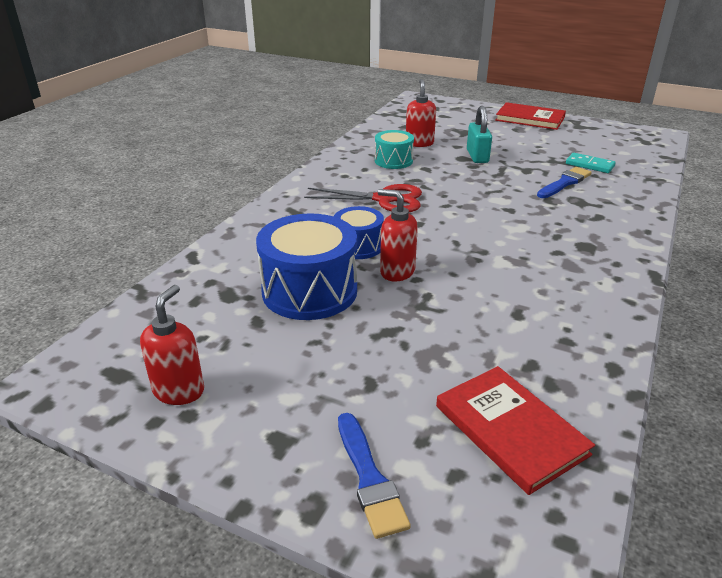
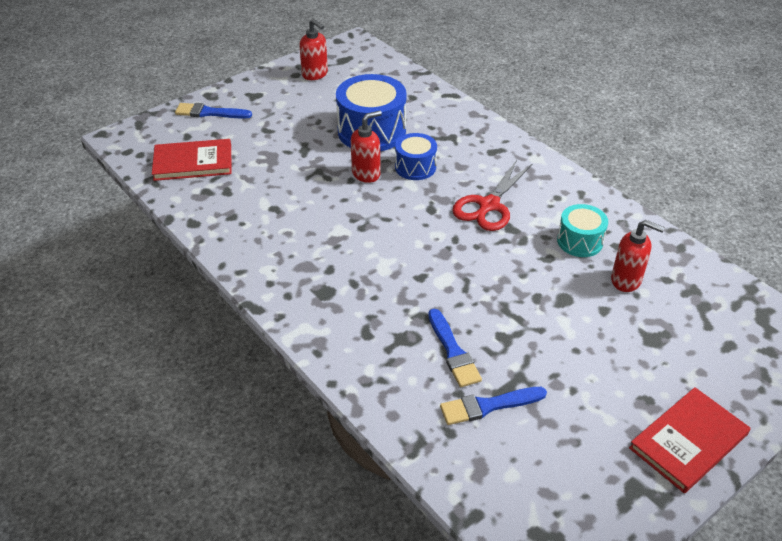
camera: 115 degrees right, 10 degrees up
(477, 156) = (563, 313): turquoise padlock -> none
(589, 165) = (488, 406): turquoise domino -> blue brush

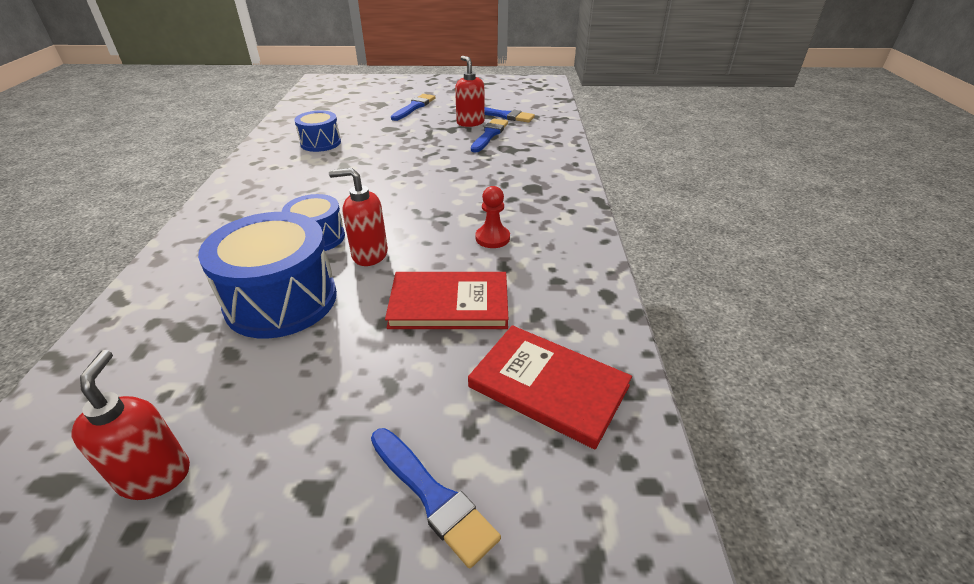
camera: 140 degrees left, 5 degrees down
(304, 225) = (492, 238): none -> red pawn
(489, 205) = (326, 183): red scissors -> none
(580, 241) = (320, 143): turquoise drum -> blue drum
(608, 357) = (414, 107): none -> blue brush
(626, 280) = (340, 121): red soap dispenser -> red soap dispenser (470, 122)
(688, 441) = (434, 83): red book -> red book (449, 304)

